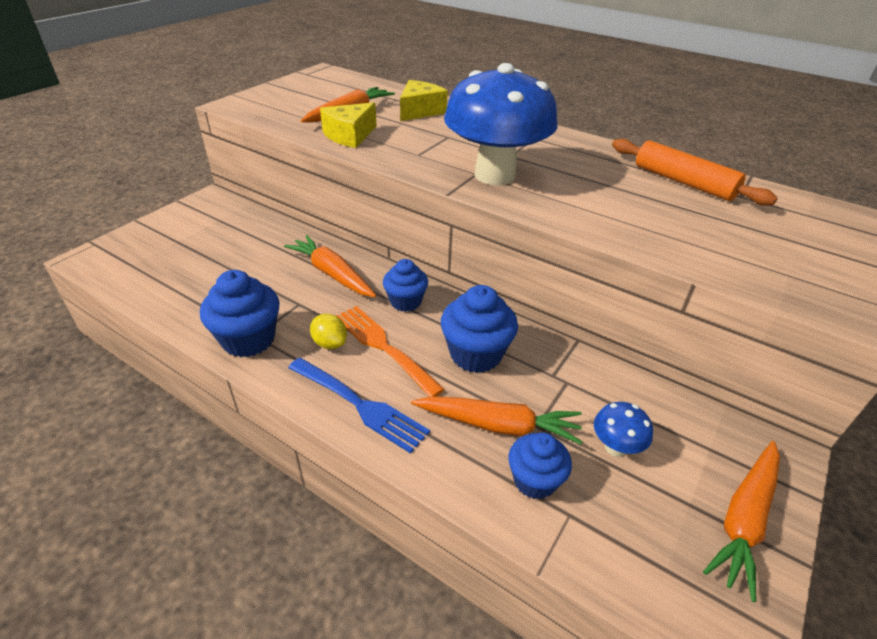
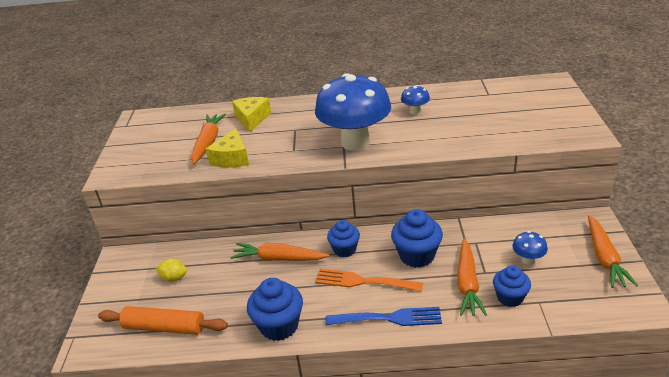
camera: 30 degrees left, 5 degrees down
(330, 343) = (331, 298): yellow lemon -> yellow lemon (174, 278)
(498, 425) = (467, 284): orange carrot -> orange carrot turned 120 degrees clockwise
(611, 175) = (415, 112): none -> blue mushroom
(683, 182) = (454, 99): orange rolling pin -> orange rolling pin (164, 327)

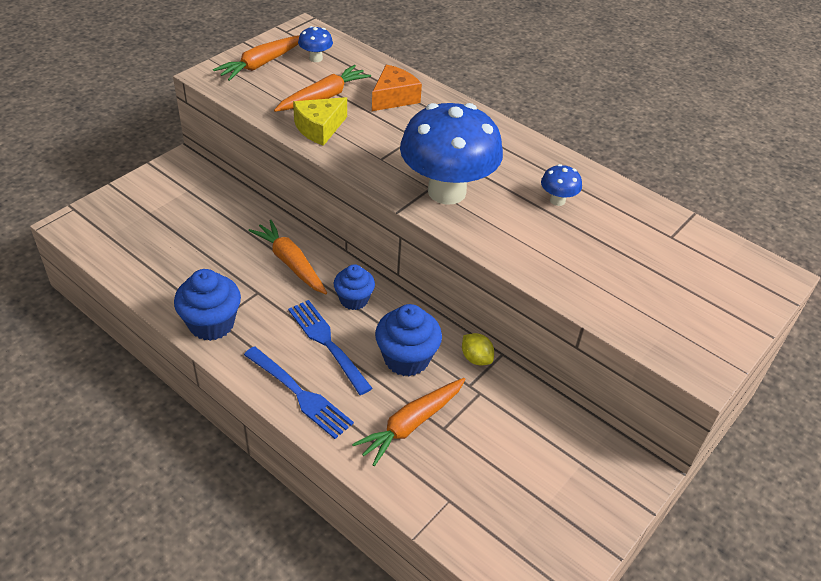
camera: 35 degrees right, 10 degrees up
(164, 327) = (136, 253): orange rolling pin -> none
(174, 278) = (194, 214): yellow lemon -> yellow lemon (476, 358)
(252, 119) = (394, 98): yellow cheese -> orange cheese
(363, 281) = (327, 343): orange fork -> blue fork
(510, 297) = (428, 472): blue cupcake -> none
(528, 260) = (502, 453): blue mushroom -> blue mushroom (316, 58)
(604, 258) = (584, 520): orange carrot -> orange carrot (261, 64)

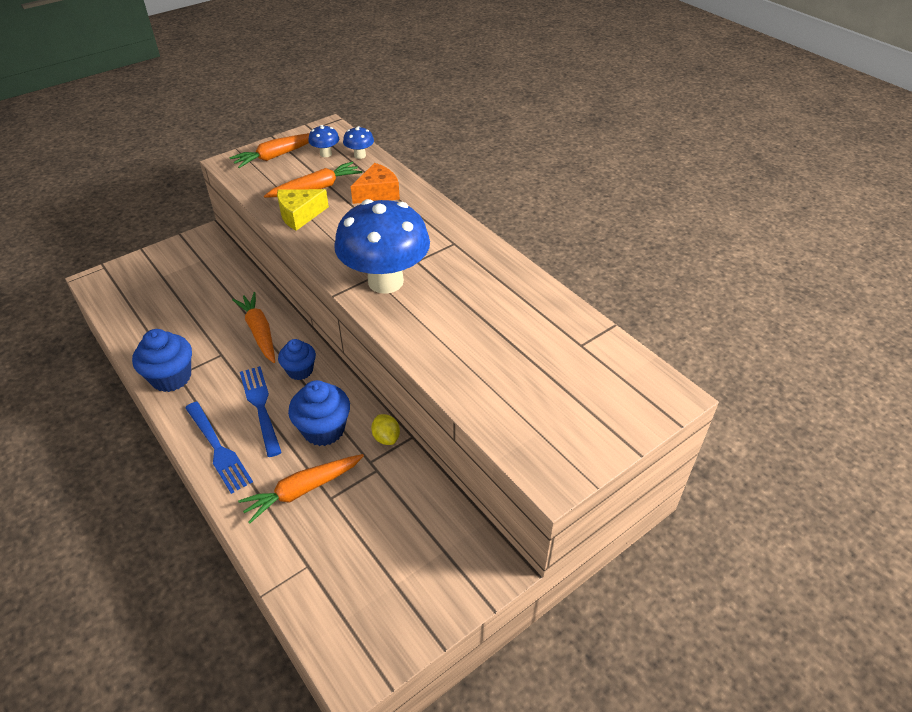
camera: 15 degrees right, 0 degrees up
(557, 200) = (485, 299): blue mushroom -> blue mushroom (360, 155)

